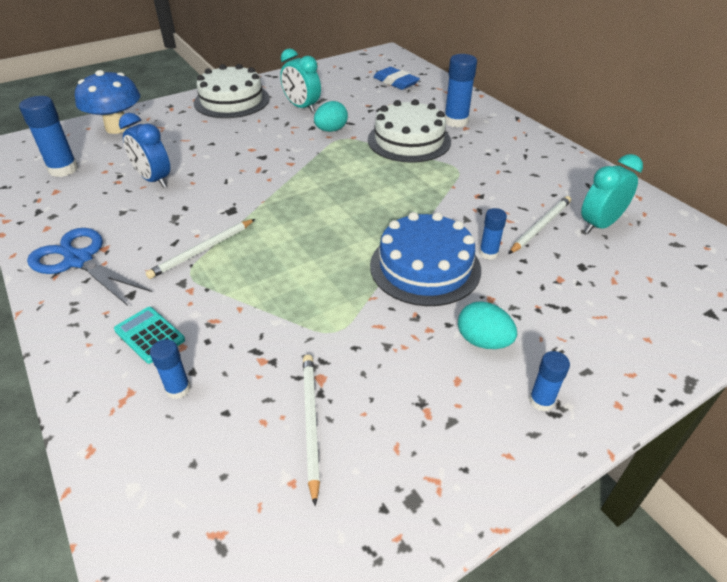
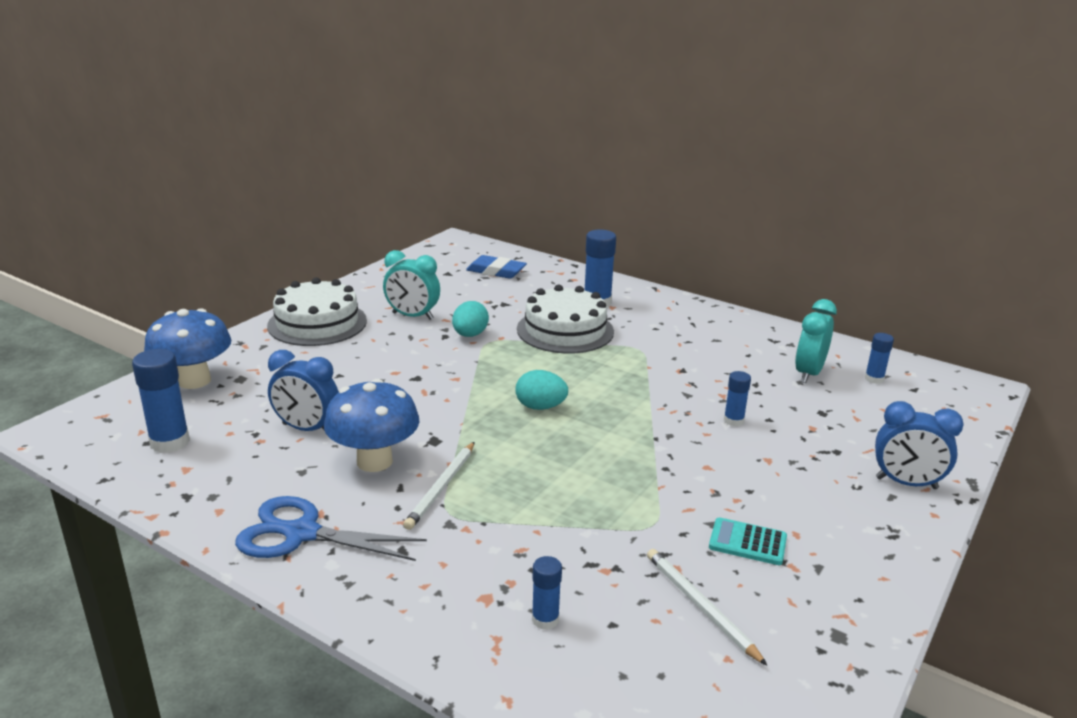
camera: 25 degrees left, 15 degrees down
(149, 335) = (465, 582): turquoise calculator -> turquoise calculator (747, 542)
(175, 216) = (374, 461): none -> blue mushroom
(425, 267) = (686, 447): blue cake -> none
(483, 341) = (791, 496): turquoise egg -> turquoise egg (540, 407)
(540, 226) = (759, 386): white pencil -> none
(541, 401) = (875, 529): blue glue stick -> blue glue stick (874, 379)
(613, 362) = (906, 483): none -> blue clock

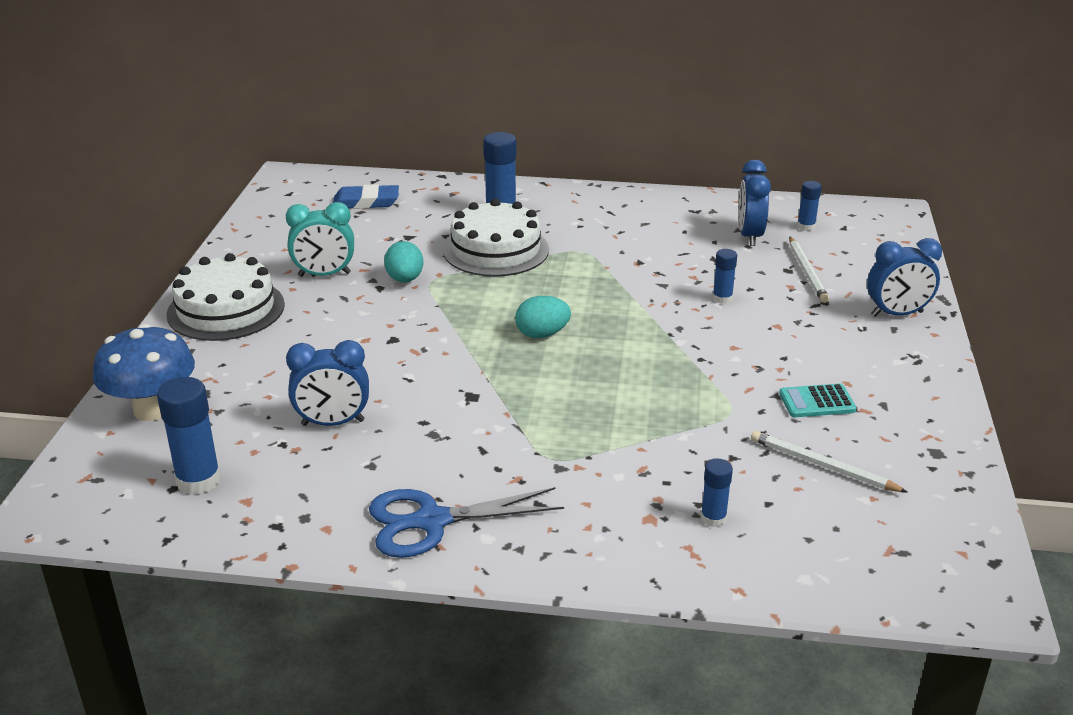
camera: 25 degrees left, 5 degrees up
(374, 461) = (434, 433): blue mushroom -> none
(441, 487) = (521, 437): white pencil -> white pencil (807, 272)
(808, 373) = (749, 236): turquoise clock -> blue clock

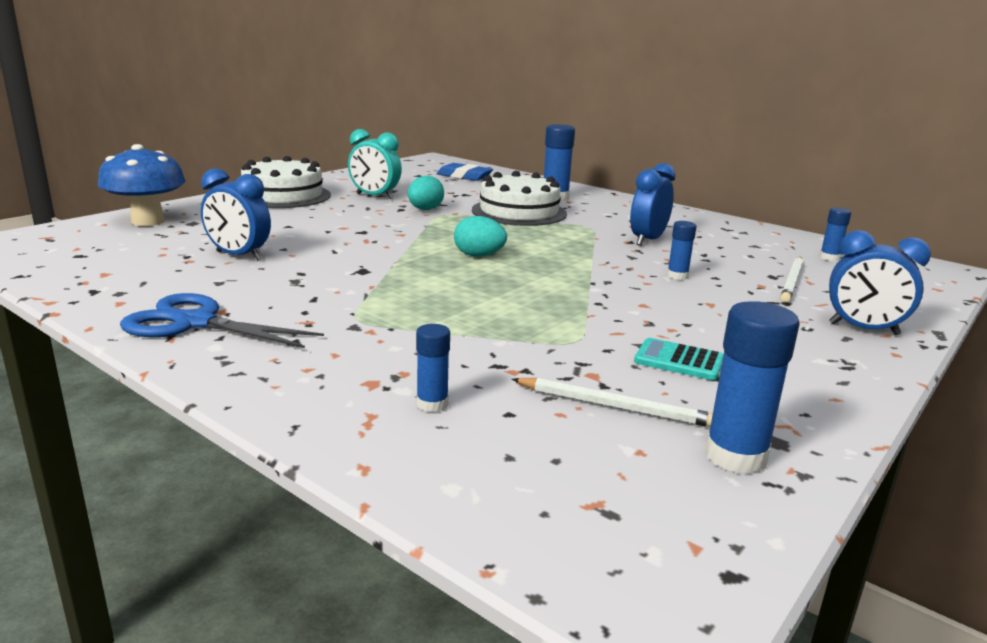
camera: 30 degrees right, 10 degrees down
(198, 480) = (100, 256): blue glue stick -> blue glue stick (735, 456)
(749, 236) = (760, 250): blue clock -> blue clock (647, 240)
(823, 465) = (615, 406): white pencil -> white pencil turned 135 degrees clockwise

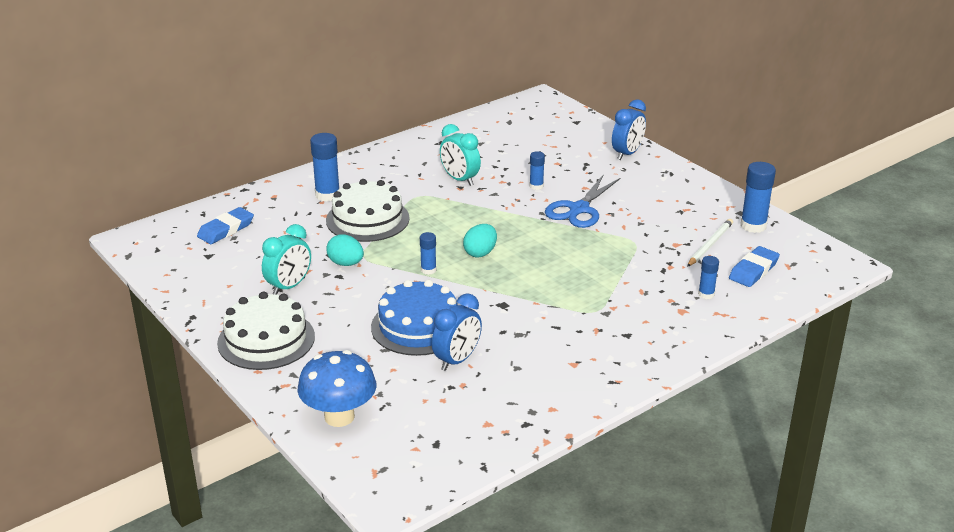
camera: 75 degrees left, 10 degrees up
(195, 323) = (594, 373): blue scissors -> blue scissors (579, 209)
(309, 238) = (418, 326): none -> blue cake
(546, 456) = (753, 270): none -> blue eraser
(647, 240) = (460, 179): blue clock -> turquoise clock
(679, 360) = (661, 216): turquoise calculator -> none
(792, 281) = (553, 151): white pencil -> none
(829, 258) = (512, 125): blue glue stick -> blue glue stick (428, 270)

